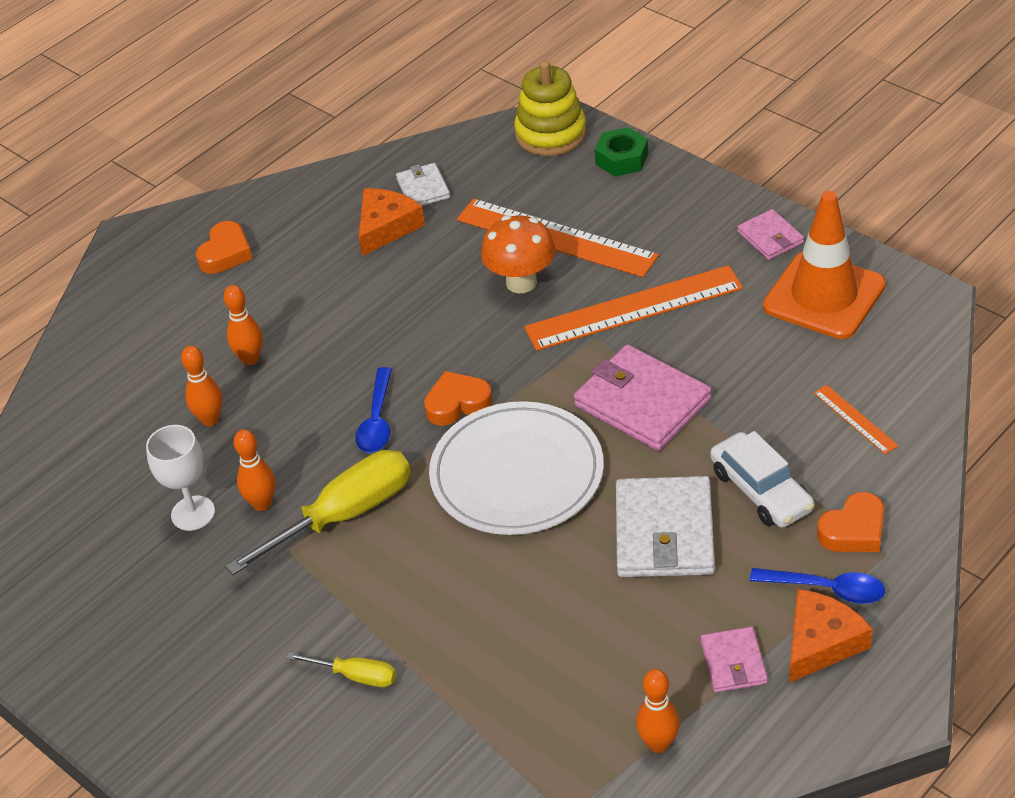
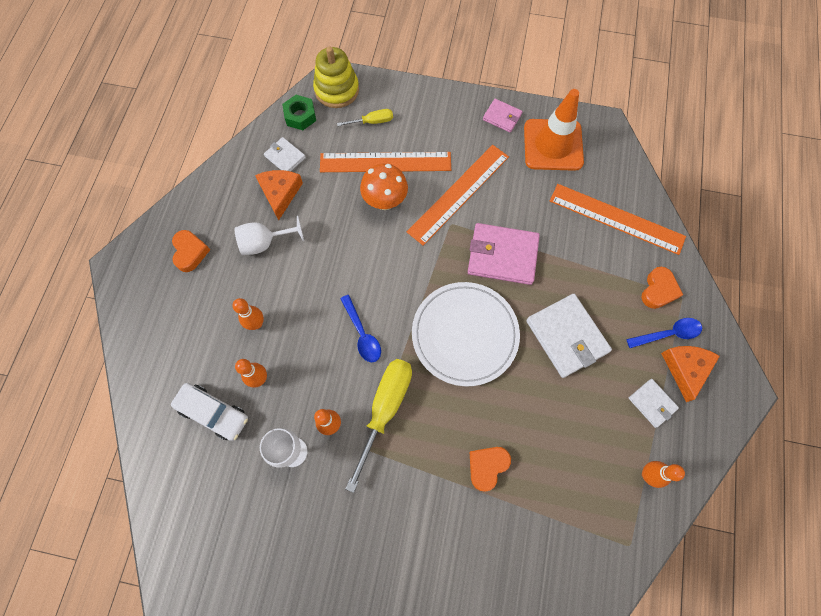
camera: 35 degrees left, 25 degrees up
(326, 275) = (265, 243): none -> white goblet
(356, 676) = (462, 516): yellow screwdriver -> yellow screwdriver (372, 122)
(457, 403) = (401, 301): orange heart -> orange heart (487, 466)
(621, 159) = (388, 93): green nut -> green nut (300, 116)
(733, 662) = (652, 403): pink wallet -> white wallet
(761, 491) = (598, 286): white car -> white car (213, 413)
(855, 419) = (616, 219): orange ruler -> orange ruler, size x2.21

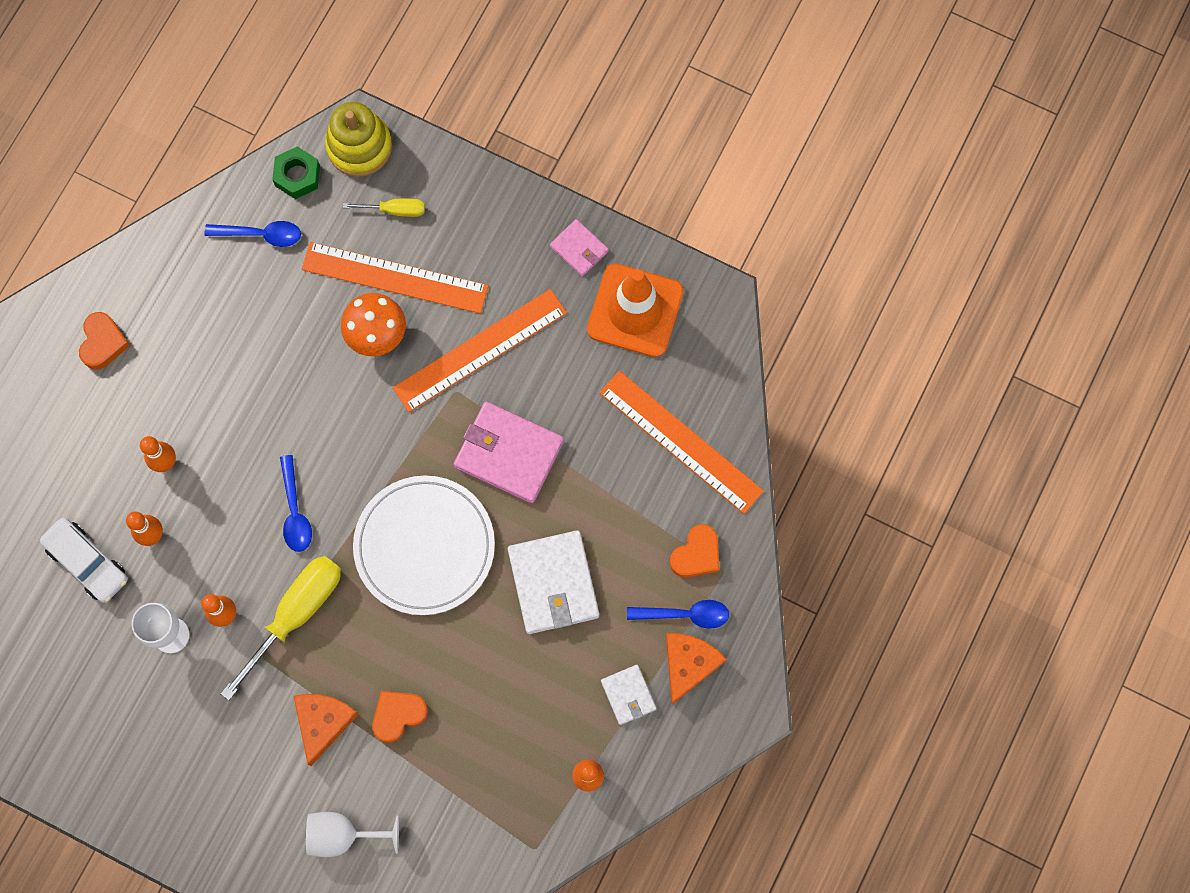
camera: 15 degrees right, 5 degrees up
(265, 243) = (202, 354): white goblet -> white goblet (343, 835)
(280, 193) = (240, 288): orange cheese -> orange cheese (323, 722)
(285, 157) = (260, 234): white wallet -> blue spoon

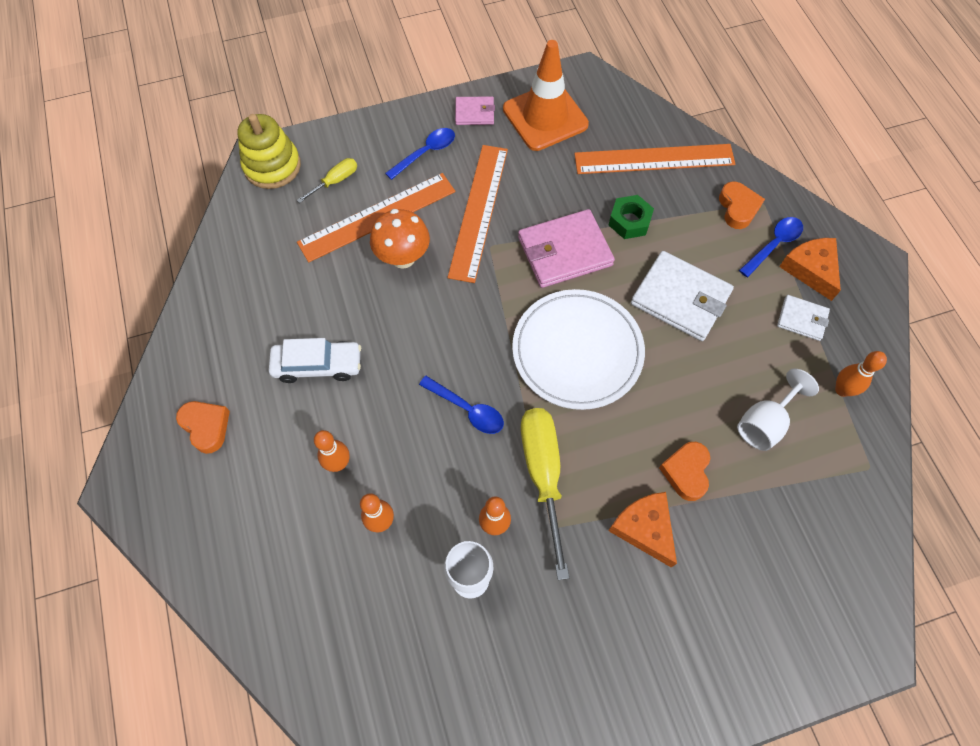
camera: 45 degrees left, 10 degrees down
(87, 562) = (350, 590): white car -> white car (318, 365)
(260, 234) = (256, 265): blue spoon -> blue spoon (425, 153)
(297, 176) = (246, 213): green nut -> green nut (629, 221)
(343, 835) = (748, 592): white goblet -> white goblet (765, 423)

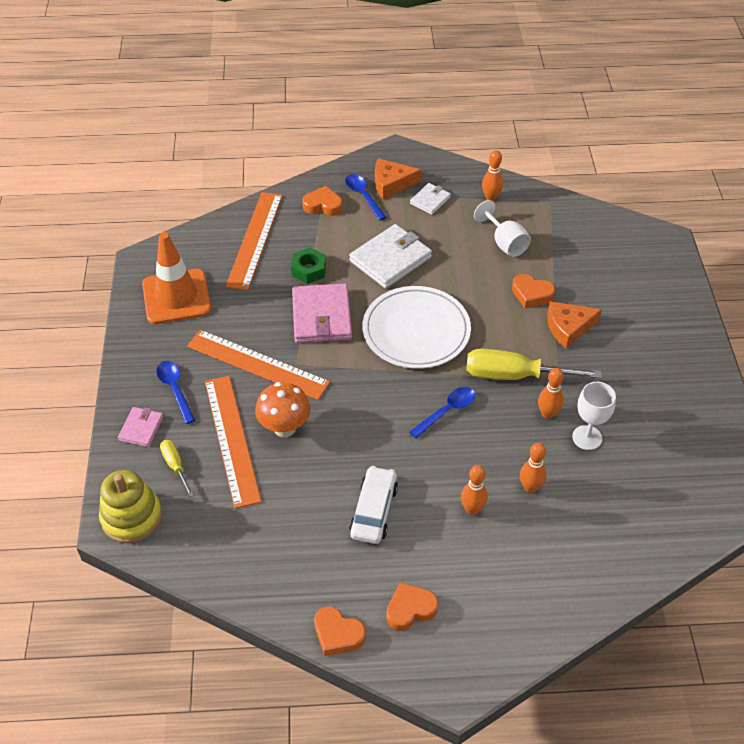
camera: 75 degrees left, 15 degrees down
(171, 367) = (338, 634): none -> orange heart
(474, 113) = (146, 344): pink wallet -> pink wallet (141, 428)

